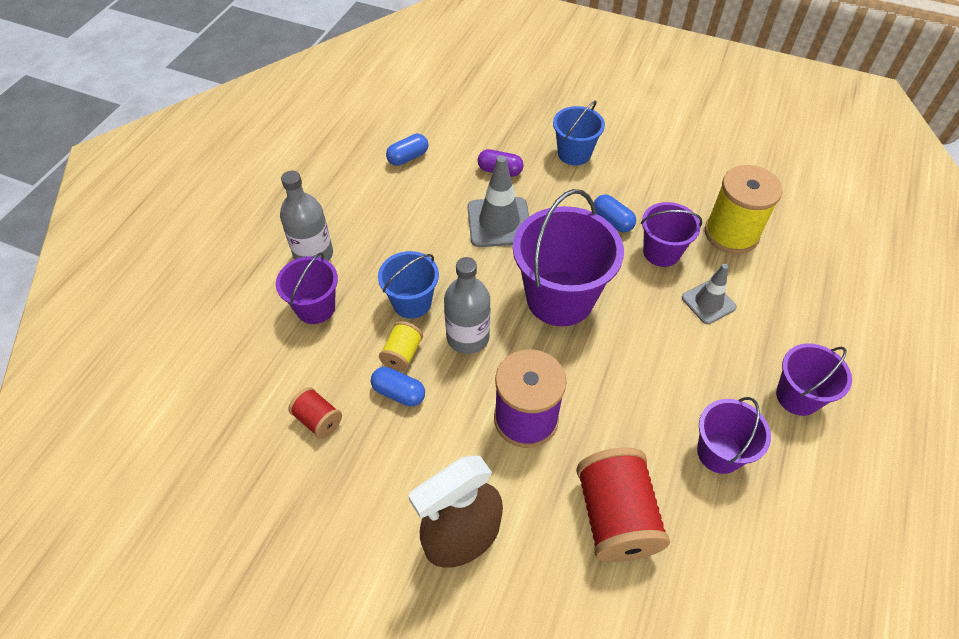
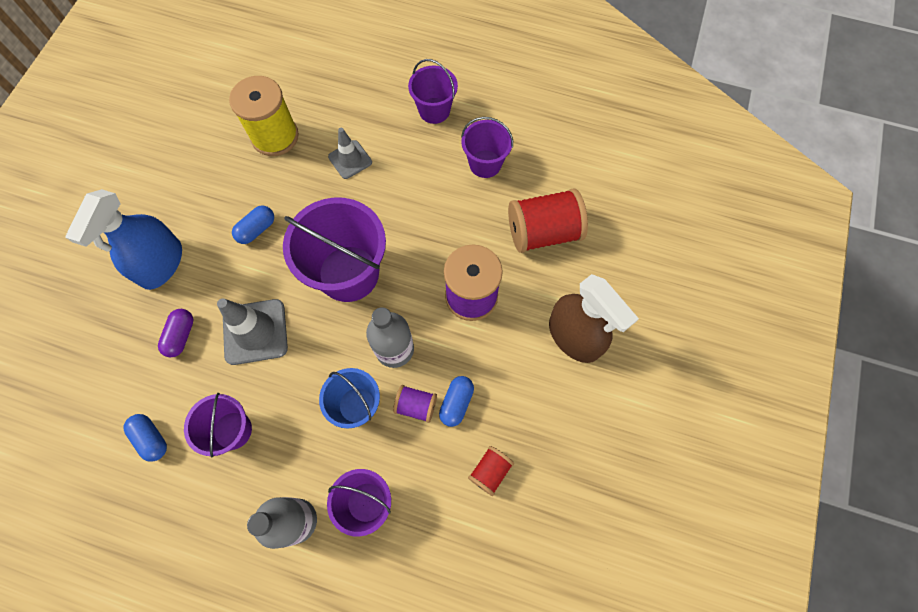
camera: 95 degrees left, 15 degrees up
(402, 354) = (416, 406): yellow spool -> purple spool
(574, 153) = (161, 263): blue bucket -> blue spray bottle
(661, 252) = (295, 191): purple bucket -> purple bucket (232, 430)

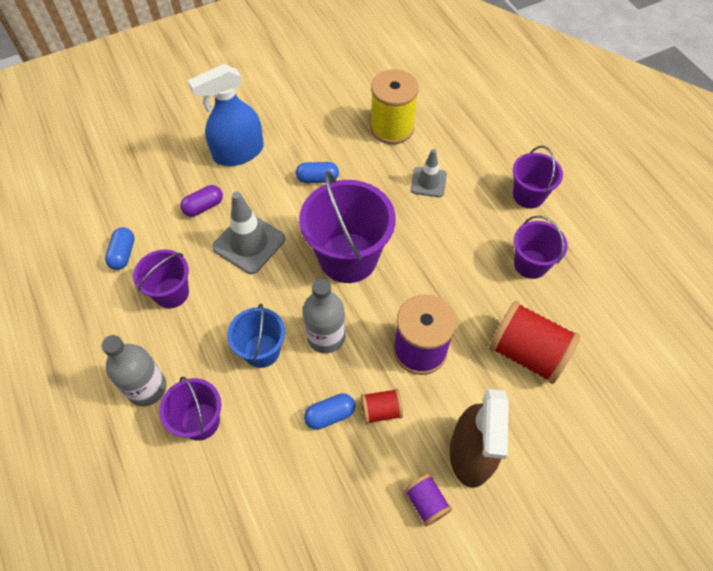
camera: 45 degrees right, 10 degrees down
(416, 406) = (300, 389): purple spool -> purple spool (426, 502)
(490, 471) = (303, 488): red spool -> red spool (381, 410)

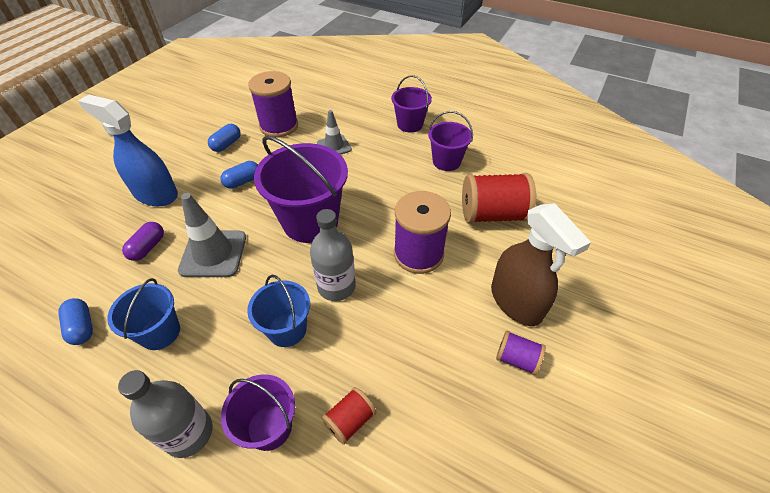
camera: 35 degrees left, 10 degrees down
(171, 293) = (160, 332): purple bucket -> blue bucket
(238, 152) = (155, 194): blue spray bottle -> blue spray bottle turned 90 degrees clockwise
(330, 415) = (387, 343): blue capsule -> blue capsule (226, 144)
(381, 410) = (425, 314): red spool -> red spool (350, 420)
(392, 128) = (279, 126): yellow spool -> purple spool

